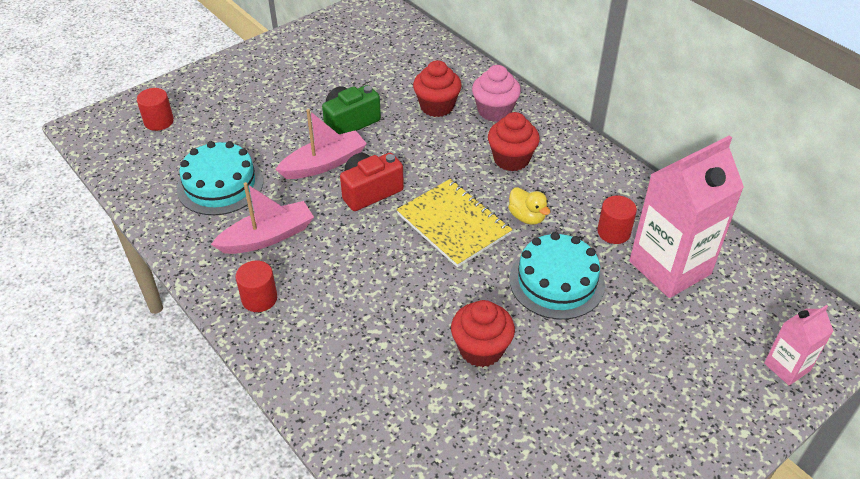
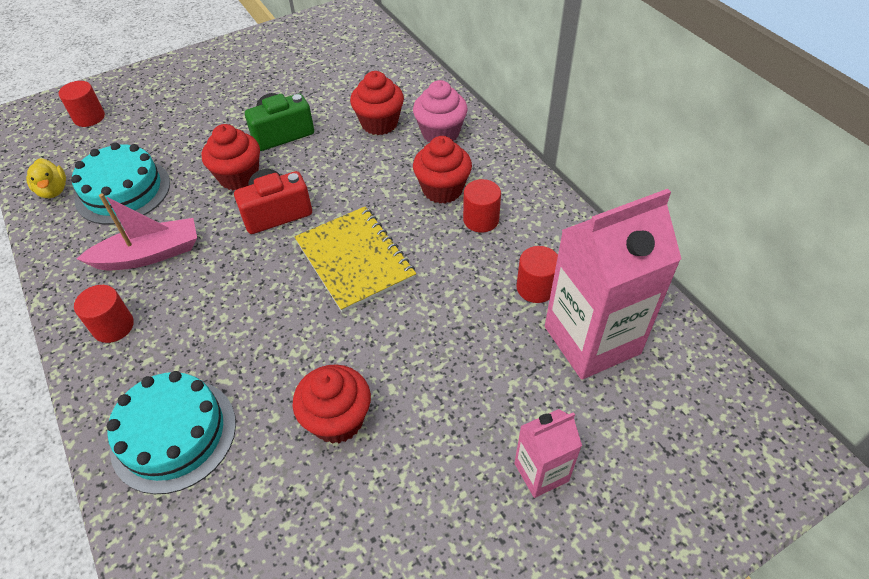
camera: 10 degrees right, 5 degrees up
(324, 164) = (239, 177): pink boat -> red cupcake
(527, 217) = (440, 259): yellow duck -> yellow duck (53, 191)
(552, 181) = (481, 220): none -> red cylinder
(556, 282) = (451, 343): turquoise cake -> turquoise cake (174, 434)
(787, 367) = (711, 492): pink carton -> pink carton (541, 472)

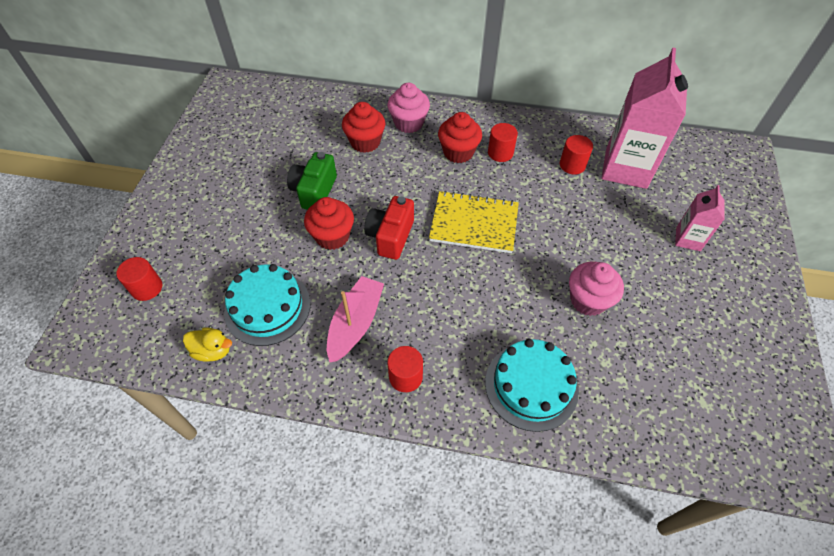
camera: 50 degrees left, 5 degrees up
(337, 420) = (588, 300): red cupcake -> pink cupcake

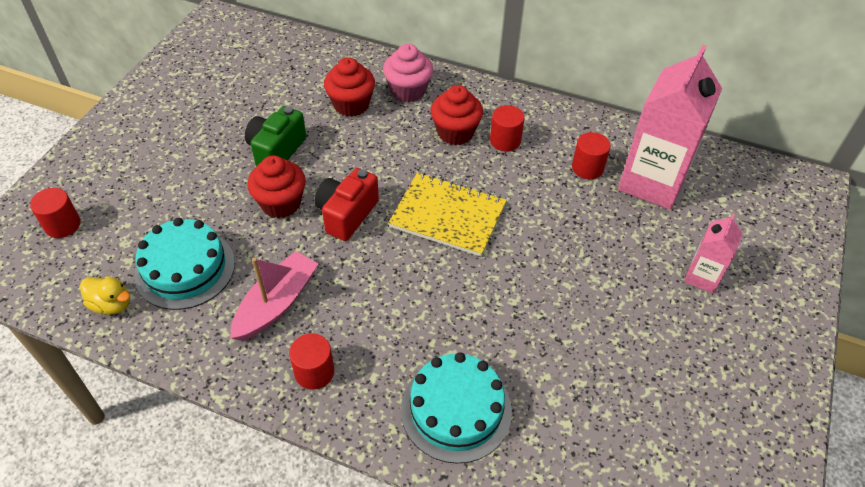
camera: 10 degrees right, 5 degrees down
(588, 300) = (555, 326): pink cupcake -> none

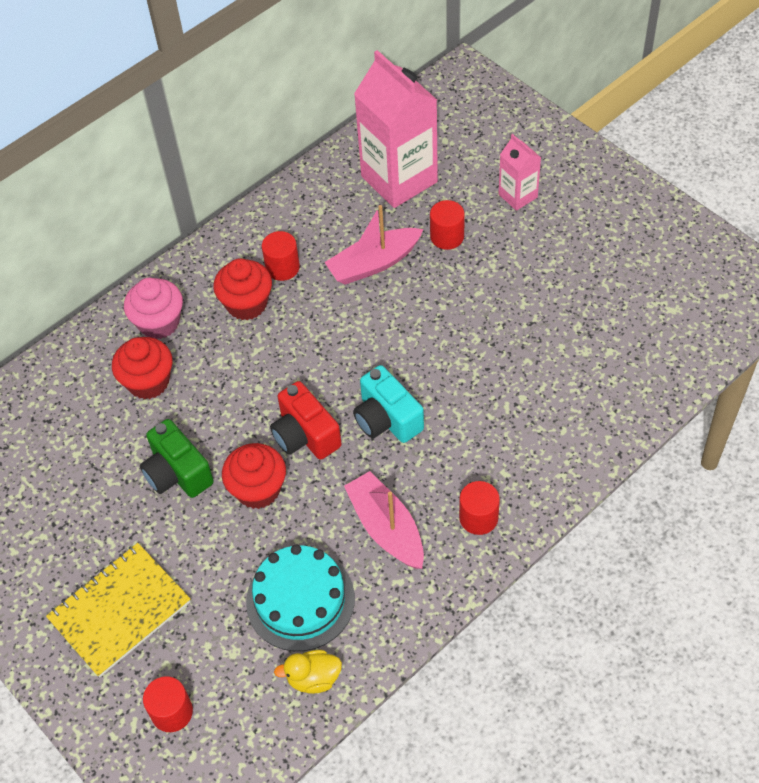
camera: 60 degrees left, 5 degrees up
(112, 304) = (313, 678): yellow duck -> yellow duck turned 150 degrees counterclockwise
(390, 264) = (387, 419): none -> turquoise camera
(448, 216) = (353, 351): yellow notebook -> yellow notebook (120, 610)
(456, 409) = (564, 422): turquoise cake -> none
(548, 197) = (374, 263): none -> pink boat
(587, 168) = (355, 218): red cylinder -> red cylinder (447, 237)

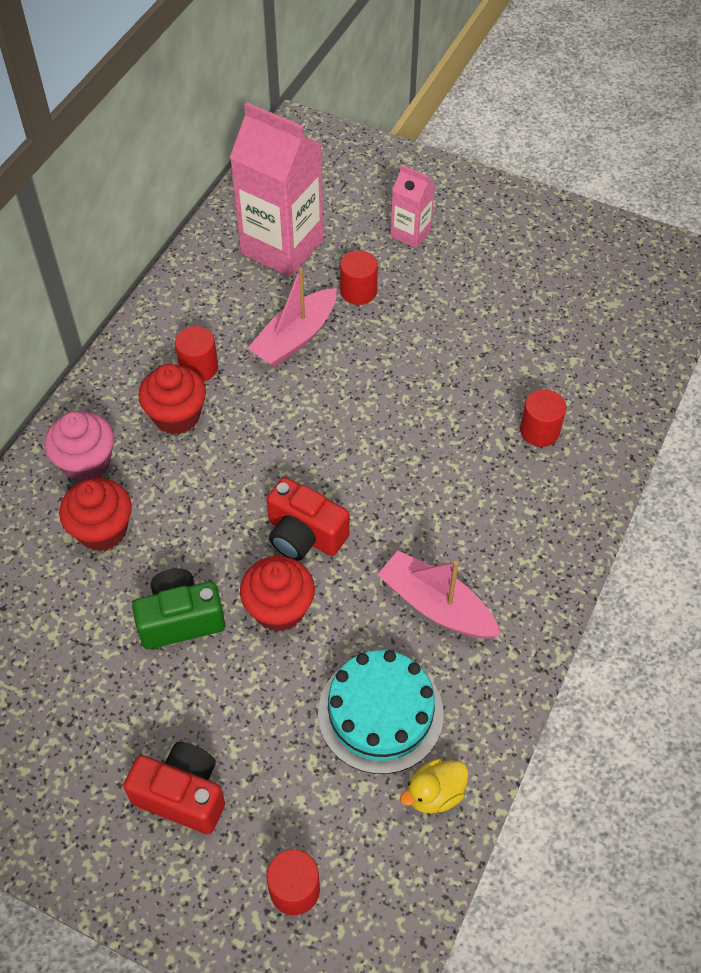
camera: 25 degrees left, 0 degrees up
(120, 610) = (182, 795): yellow notebook -> red camera
(177, 473) = (180, 619): green camera -> green camera turned 135 degrees clockwise
(387, 419) = (383, 492): turquoise camera -> none
(478, 518) = (525, 565): red cylinder -> red cylinder (539, 431)

